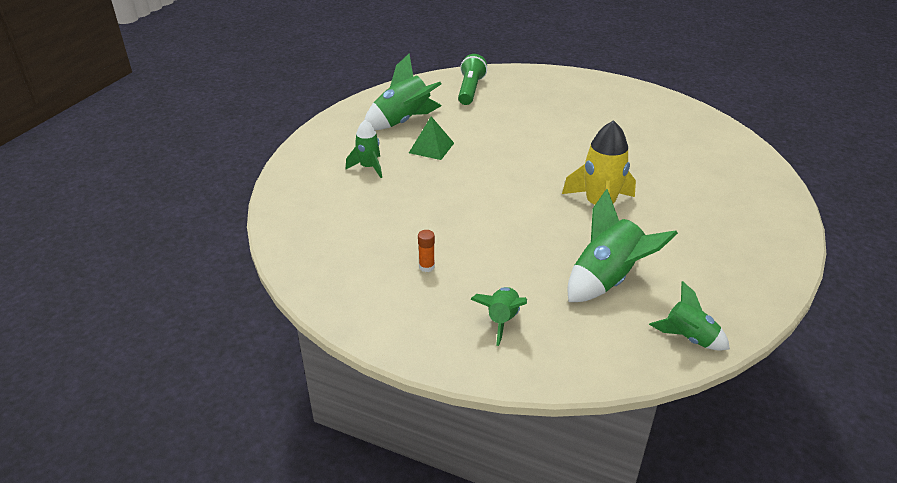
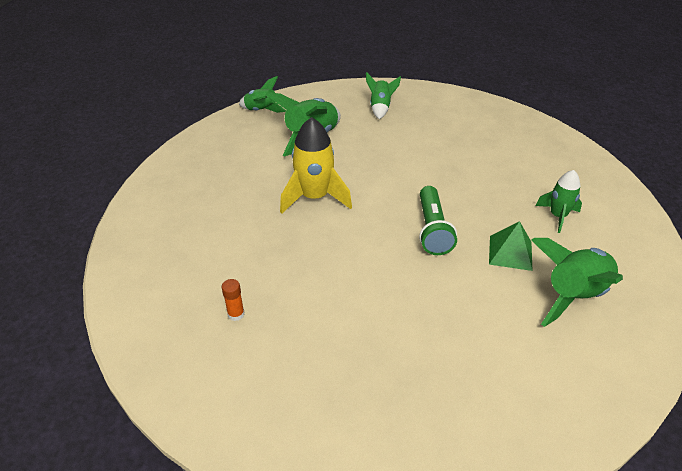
camera: 170 degrees right, 5 degrees up
(426, 267) = (445, 132): orange glue stick -> orange glue stick (236, 314)
(470, 90) = (523, 391): green flashlight -> green flashlight (432, 230)

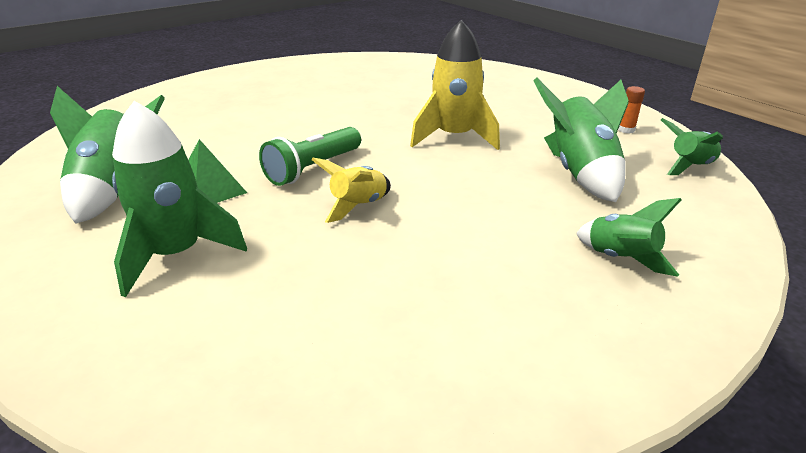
camera: 130 degrees right, 10 degrees down
(236, 314) = (370, 80): orange glue stick -> orange glue stick (626, 130)
(432, 230) = (313, 169): green flashlight -> green flashlight turned 90 degrees counterclockwise
(441, 188) = (358, 206): none -> yellow rocket
(557, 216) = (176, 254): green rocket -> green rocket, size x1.66

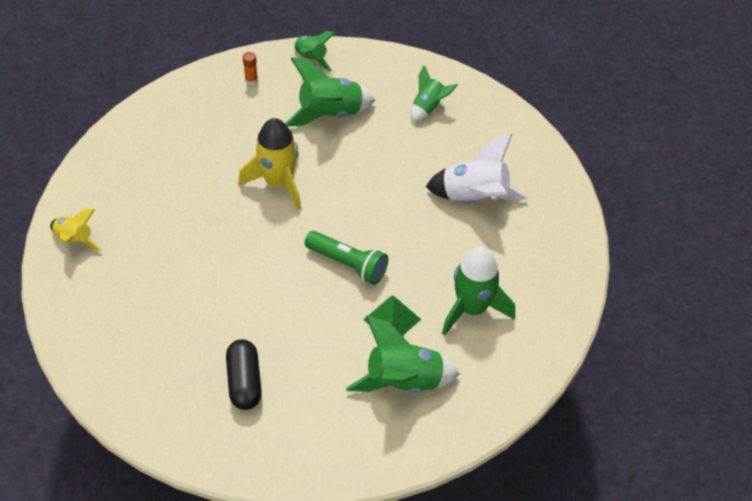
camera: 100 degrees left, 20 degrees up
(201, 113) = (244, 382): none -> black capsule
(358, 206) = (397, 228): yellow rocket -> yellow rocket (75, 240)
(399, 285) = (474, 197): none -> white rocket

